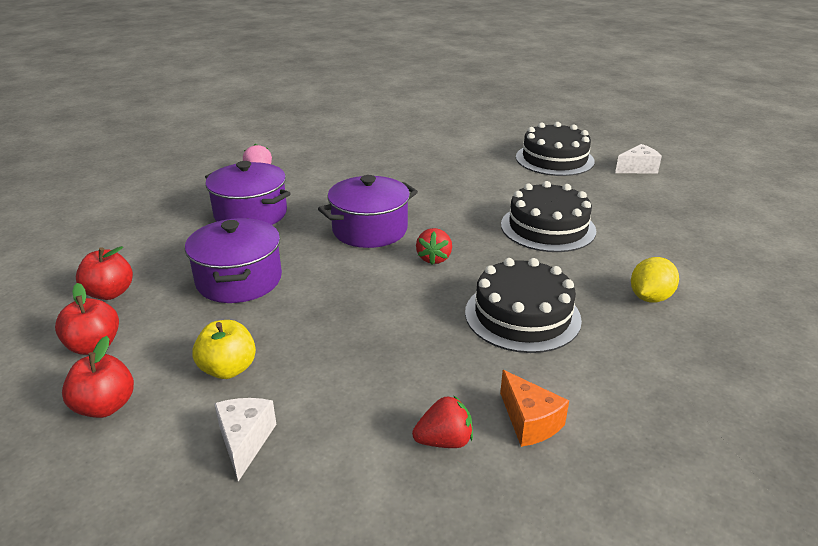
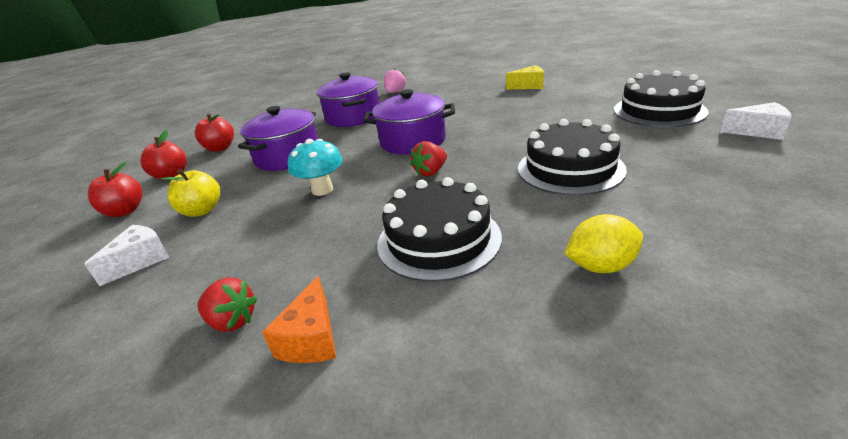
camera: 40 degrees right, 0 degrees up
(346, 305) = (322, 190): none -> turquoise mushroom
(410, 146) = (529, 86): none -> yellow cheese

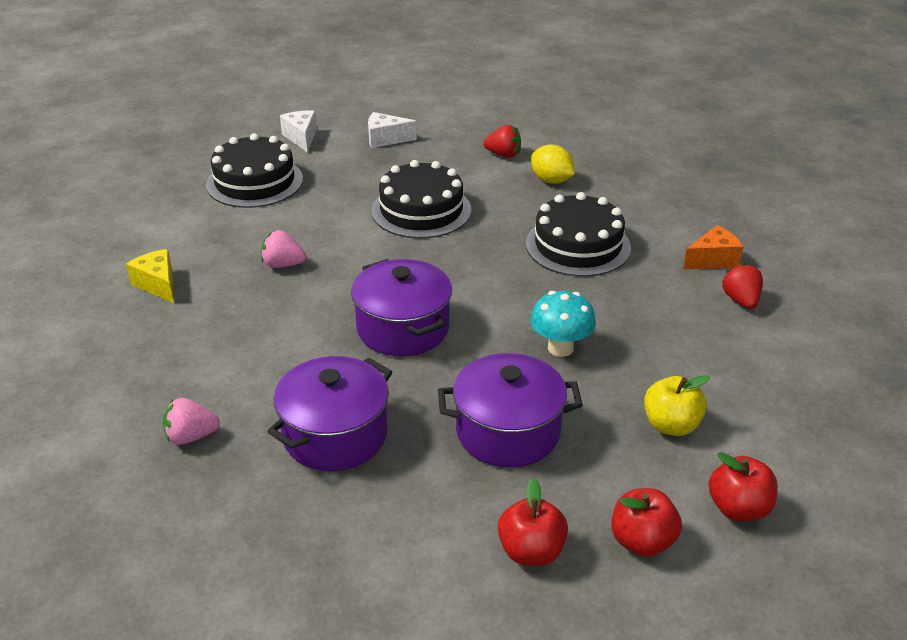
camera: 125 degrees left, 5 degrees up
(140, 261) = (764, 406): white cheese -> white cheese (385, 139)
(430, 172) = (474, 286): red strawberry -> red strawberry (503, 154)
(523, 114) = (283, 264): none -> pink strawberry

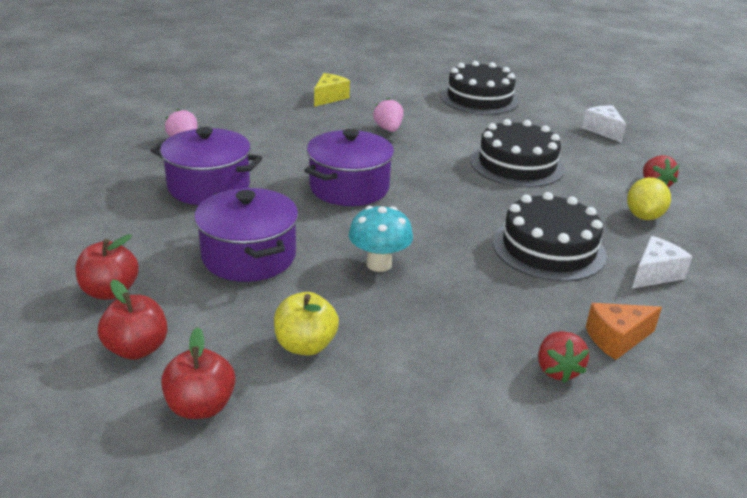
camera: 65 degrees right, 5 degrees down
(301, 138) = (559, 101): white cheese -> white cheese (654, 274)
(713, 260) = (616, 339): orange cheese -> orange cheese turned 120 degrees clockwise
(741, 300) = (557, 370): red strawberry -> red strawberry turned 120 degrees clockwise

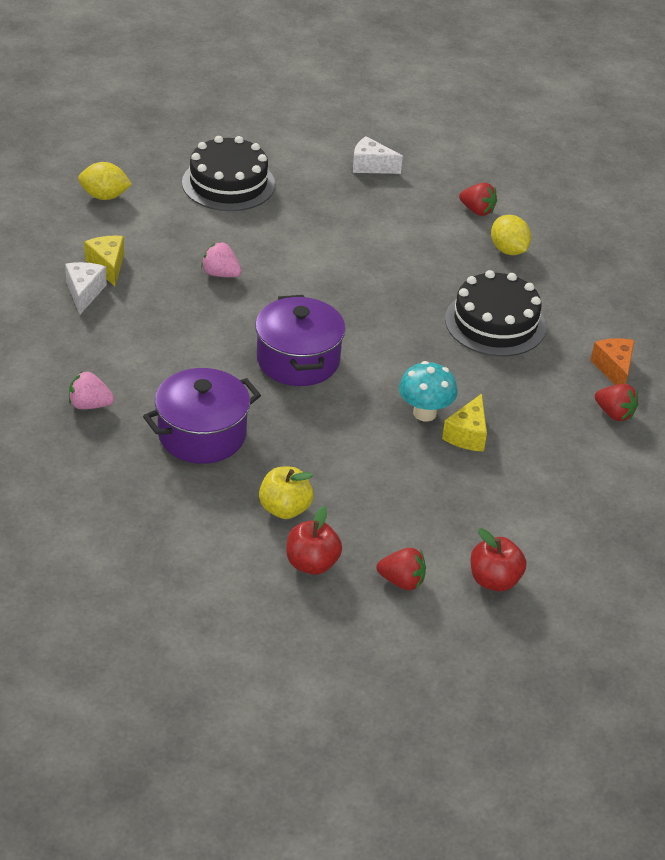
camera: 50 degrees left, 10 degrees up
(137, 349) = (402, 581): red apple -> red strawberry
(249, 256) = (341, 470): purple pot -> none
(305, 345) = (480, 502): yellow apple -> yellow apple (285, 509)
(386, 297) = (467, 435): none -> yellow cheese
(391, 75) = (105, 196): none -> yellow lemon
(517, 165) = (368, 251): black cake -> none
(616, 339) = (614, 369): orange cheese -> orange cheese turned 150 degrees clockwise
(654, 274) = (573, 301): white cheese -> white cheese (84, 293)

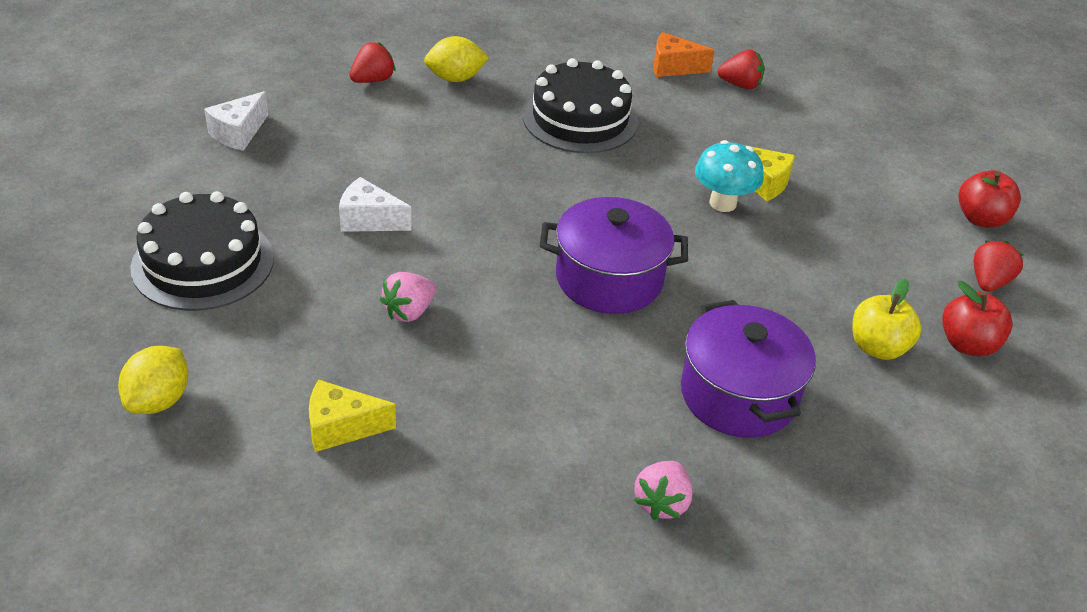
camera: 75 degrees left, 0 degrees up
(84, 293) = (397, 466): white cheese -> white cheese (369, 220)
(614, 414) = (740, 85): red strawberry -> red strawberry turned 45 degrees clockwise

